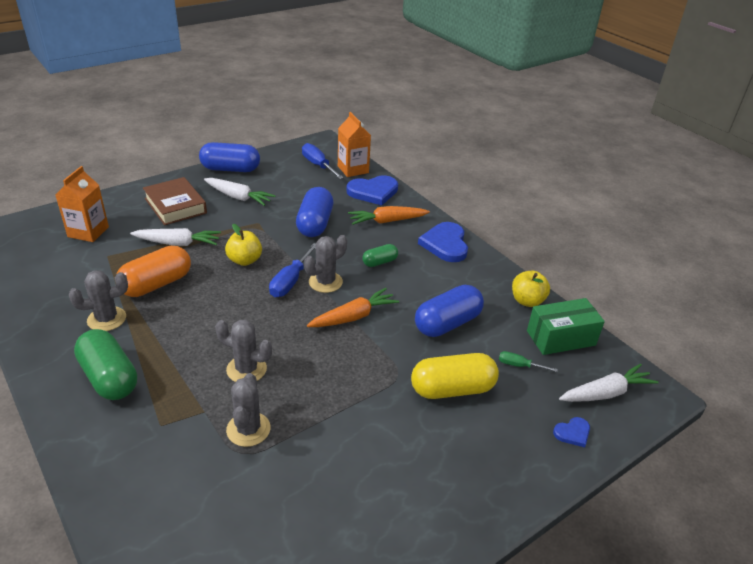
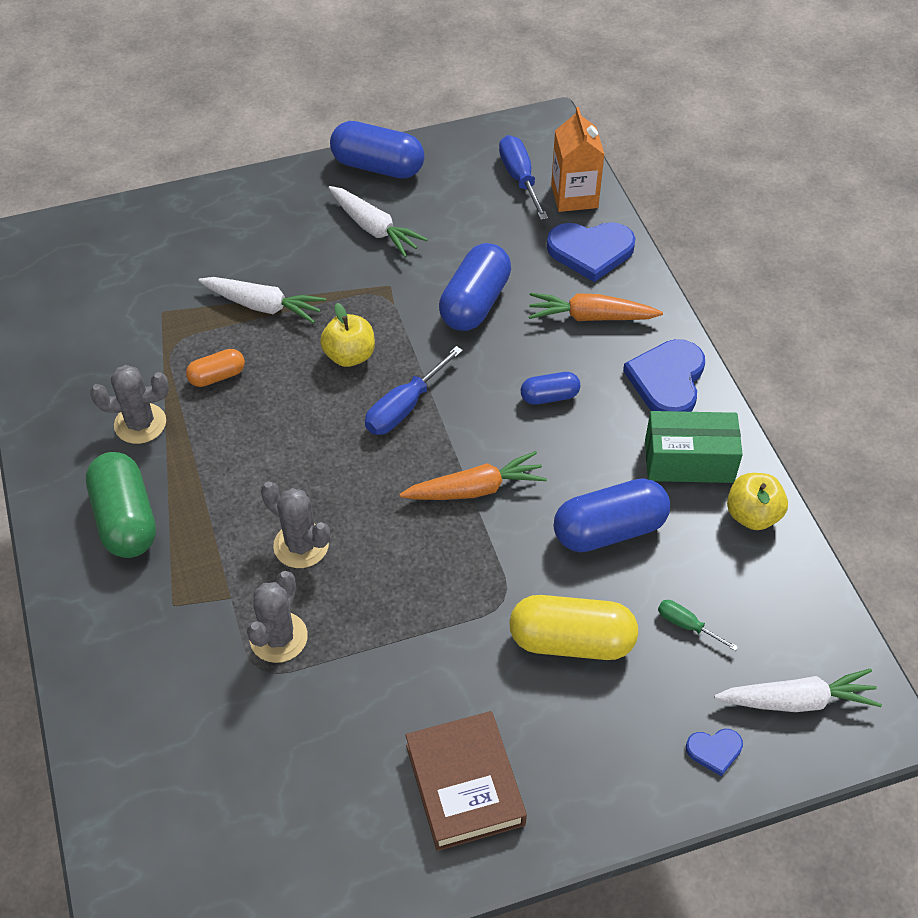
camera: 20 degrees right, 15 degrees up
(88, 232) = (144, 262): orange carton -> none
(156, 284) = (217, 376): orange capsule -> orange capsule, size x0.54
(175, 206) = (277, 231): brown book -> brown book (465, 784)
(325, 282) = (455, 418): grey cactus -> none
(379, 262) = (549, 396): green capsule -> blue capsule
(561, 338) = (774, 593): green box -> green box (689, 461)

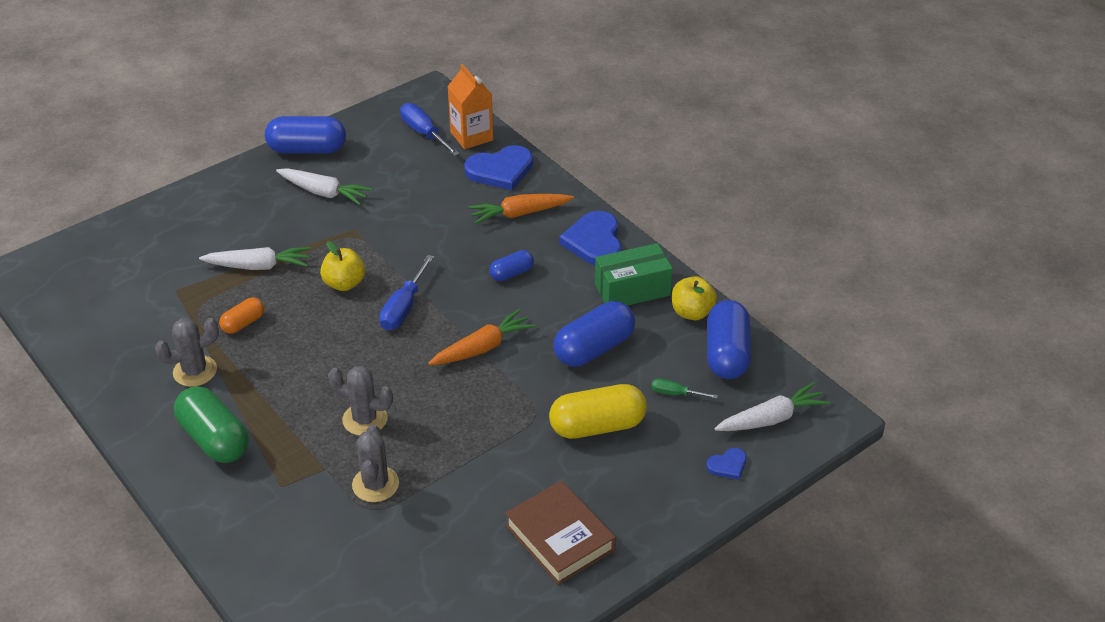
camera: 20 degrees left, 10 degrees down
(475, 303) = (427, 225): blue capsule -> blue capsule (727, 354)

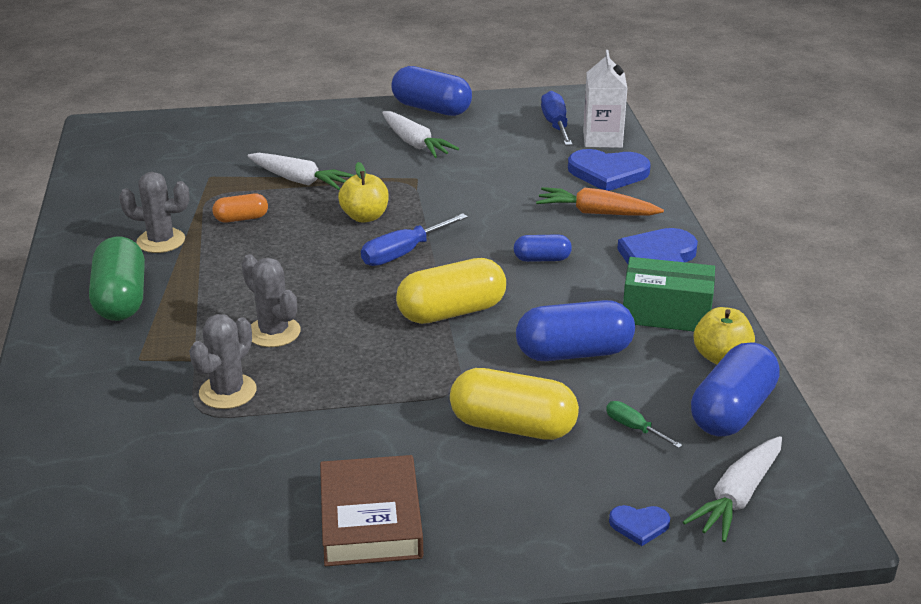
camera: 30 degrees right, 10 degrees down
(471, 136) = (602, 139): orange carton -> white carton
(483, 348) = (452, 312): orange carrot -> yellow capsule
(771, 418) = (737, 497): white carrot -> white carrot turned 120 degrees clockwise

